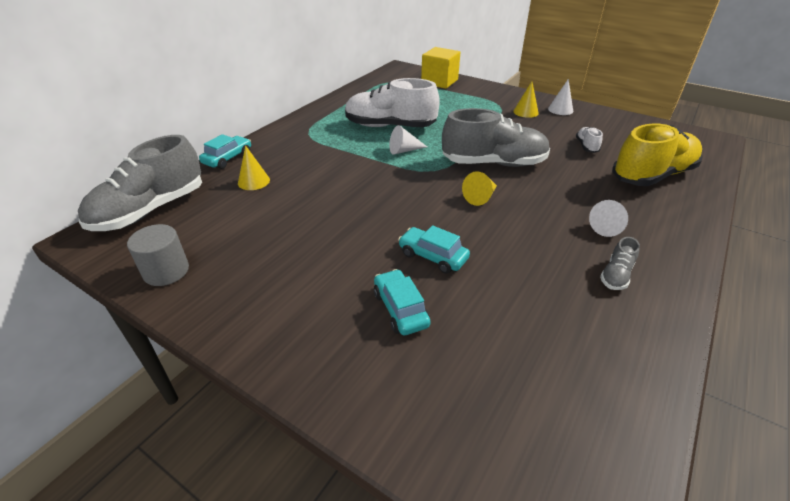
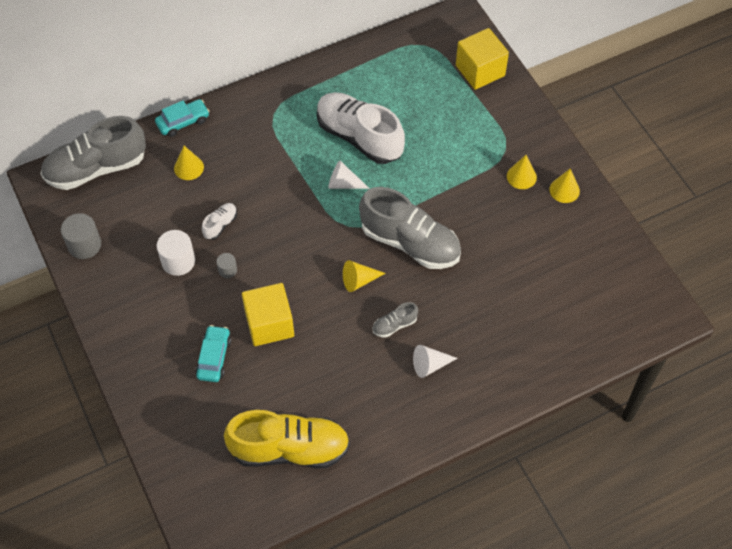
camera: 30 degrees right, 20 degrees up
(291, 245) = (178, 261): none -> white cylinder
(351, 233) = (227, 270): none -> grey cylinder
(432, 256) = (269, 324): turquoise car -> yellow cube
(560, 109) = (564, 190): white cone -> yellow cone
(586, 146) = (524, 262): white shoe -> white shoe (220, 225)
(616, 275) = (384, 409): grey shoe -> grey shoe (394, 325)
(652, 175) = (539, 331): yellow shoe -> yellow shoe (290, 449)

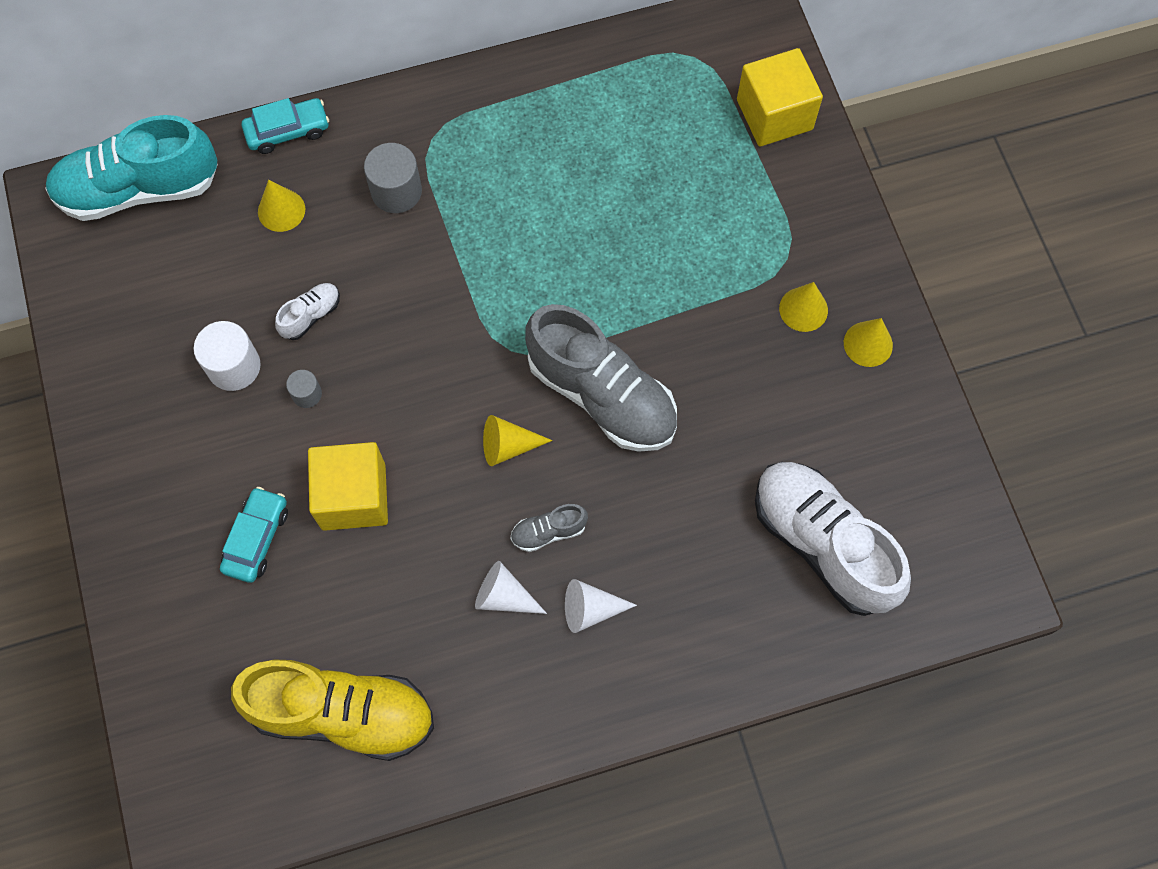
camera: 10 degrees right, 10 degrees up
(84, 245) = (96, 315): grey cylinder -> grey cylinder (396, 191)
(96, 168) = (139, 189): grey shoe -> turquoise shoe
(344, 184) = (517, 276): white cone -> white cone (504, 596)
(359, 137) = (558, 200): white shoe -> white shoe (822, 543)

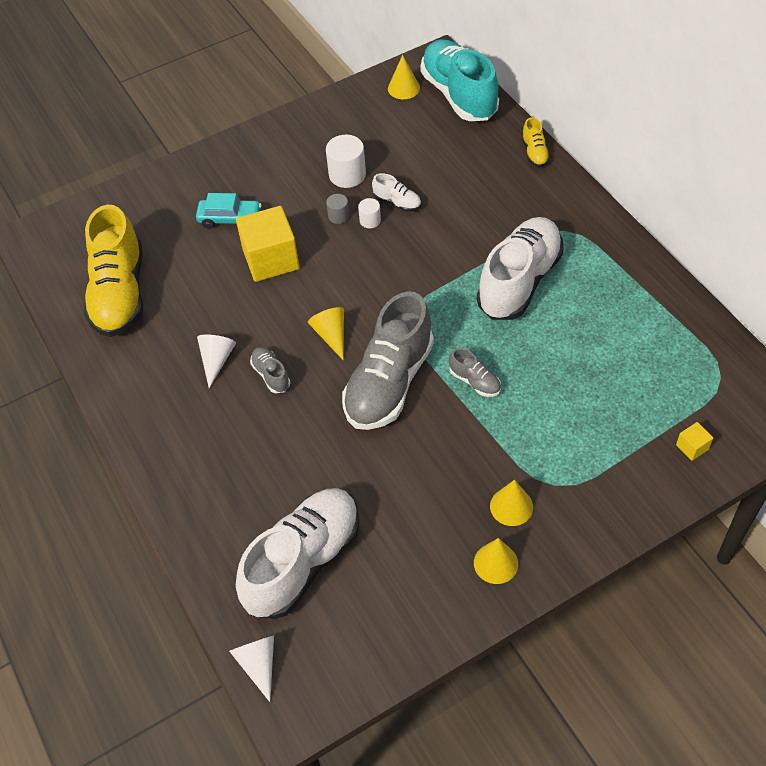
camera: 80 degrees right, 15 degrees down
(281, 210) = (471, 166): yellow cone -> yellow cone (403, 88)
(288, 131) = (534, 153): turquoise car -> yellow shoe
(330, 356) = (370, 220): none -> white cylinder
(396, 191) = (512, 222): grey cylinder -> none
(495, 211) = (519, 281): none -> white shoe
(591, 609) = (217, 414): white cone -> white cone (258, 664)
(628, 300) = (475, 381): none -> grey shoe
(774, 114) = (692, 447): yellow cube -> yellow cube, size x0.43

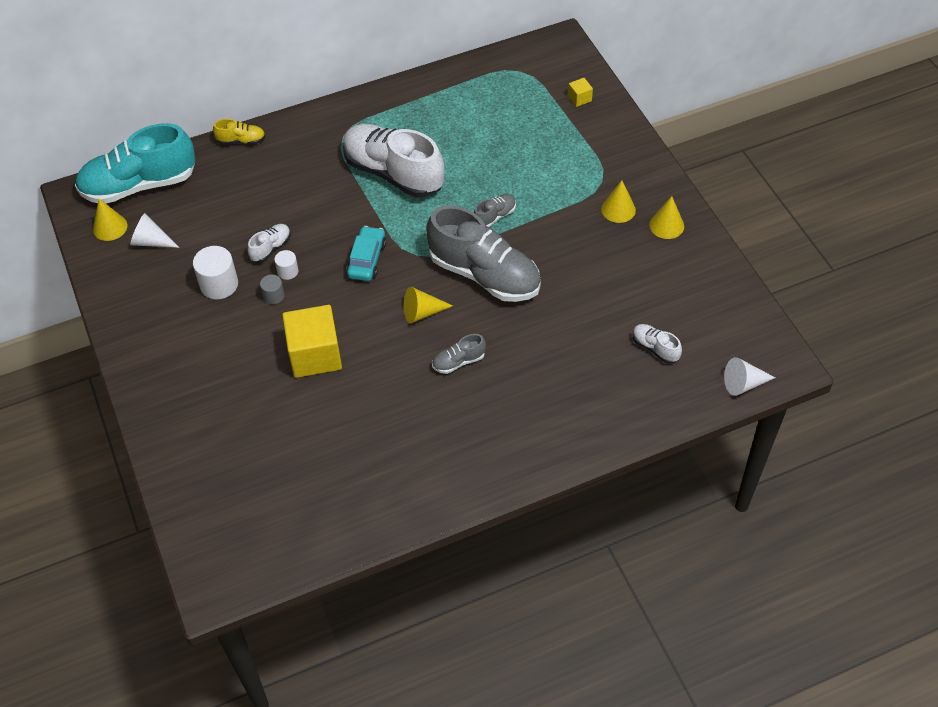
camera: 85 degrees left, 0 degrees up
(120, 293) = (324, 491): yellow shoe -> none
(217, 360) = (432, 405): white cone -> white cone (151, 241)
(230, 219) = (247, 388): turquoise car -> turquoise car (367, 259)
(303, 562) = (655, 348): white shoe -> white shoe, size x0.43

